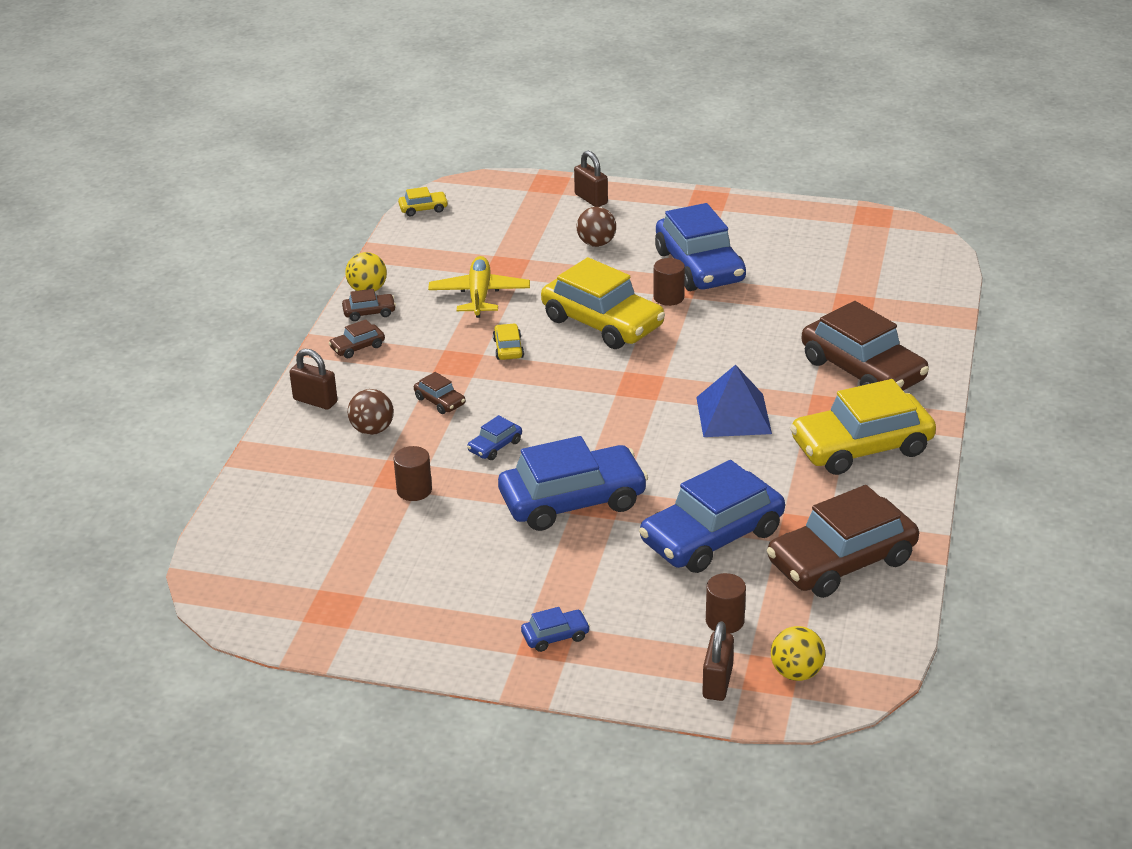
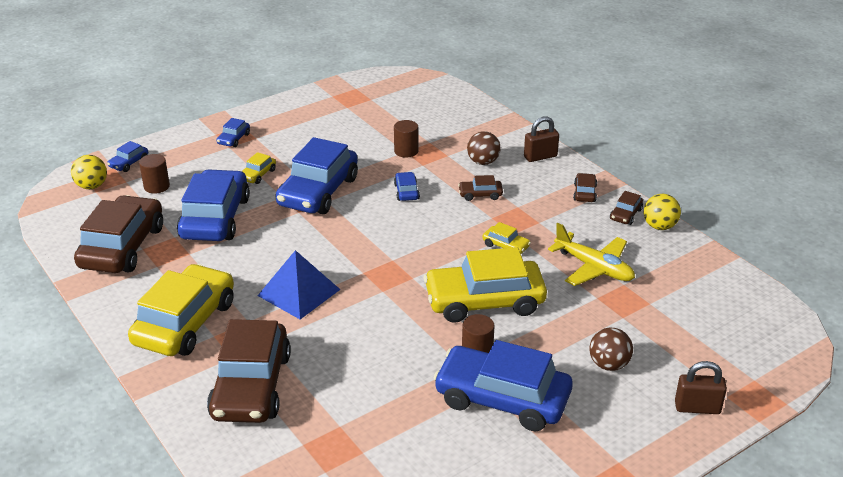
camera: 130 degrees right, 0 degrees up
(423, 209) = (772, 306): yellow car -> yellow car (258, 175)
(717, 682) = (129, 163): brown padlock -> blue car
(862, 370) = (251, 386): brown car -> brown car turned 90 degrees counterclockwise

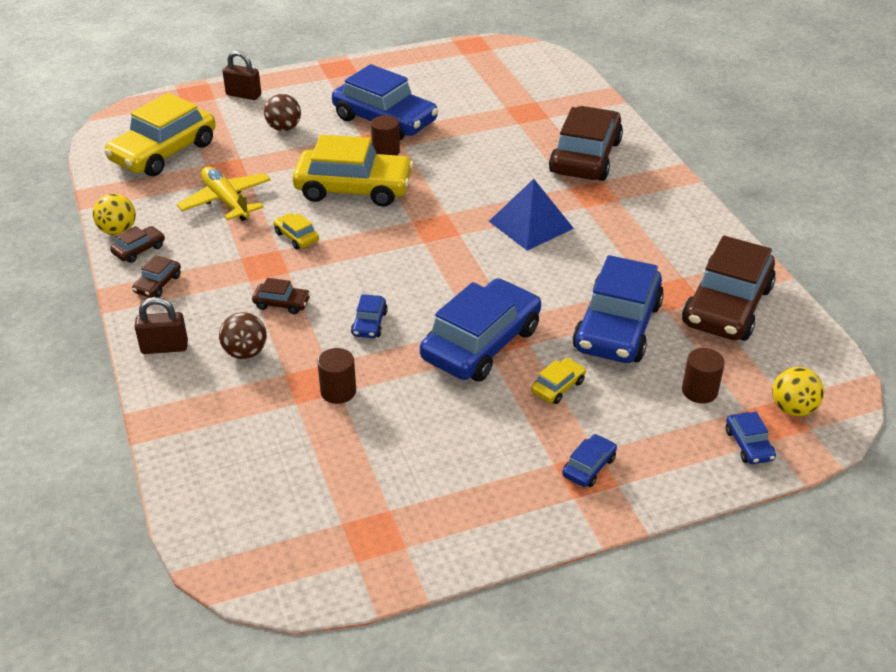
camera: 165 degrees left, 5 degrees up
(129, 163) = (749, 445): blue car -> blue car turned 120 degrees clockwise
(185, 323) = (646, 214): yellow car -> yellow car (164, 152)

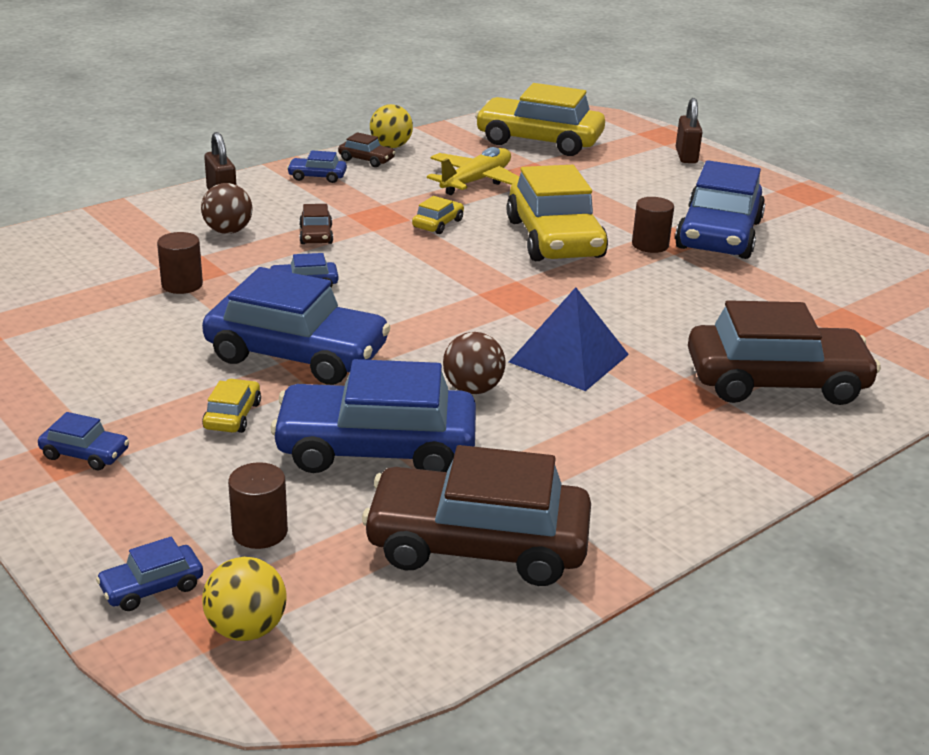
camera: 70 degrees right, 10 degrees down
(158, 284) = (317, 176): brown car -> blue car
(284, 128) = (641, 185): brown ball -> brown ball (472, 389)
(558, 387) = (232, 416): yellow car -> yellow car turned 105 degrees counterclockwise

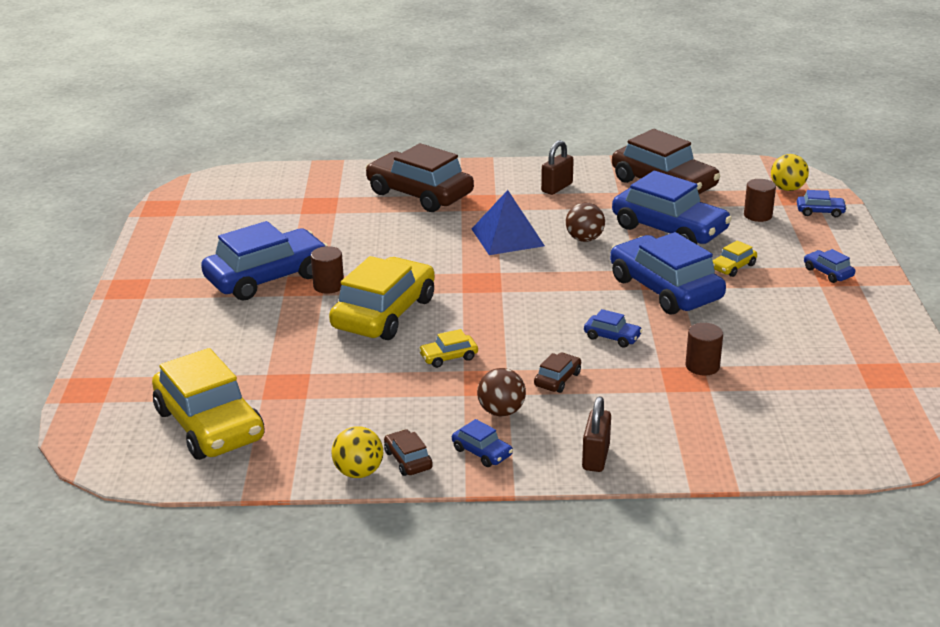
camera: 140 degrees left, 0 degrees up
(228, 231) = (625, 409): brown ball -> brown ball (501, 411)
(476, 181) = (351, 392): yellow plane -> none
(686, 156) = (127, 355): brown padlock -> brown padlock (557, 188)

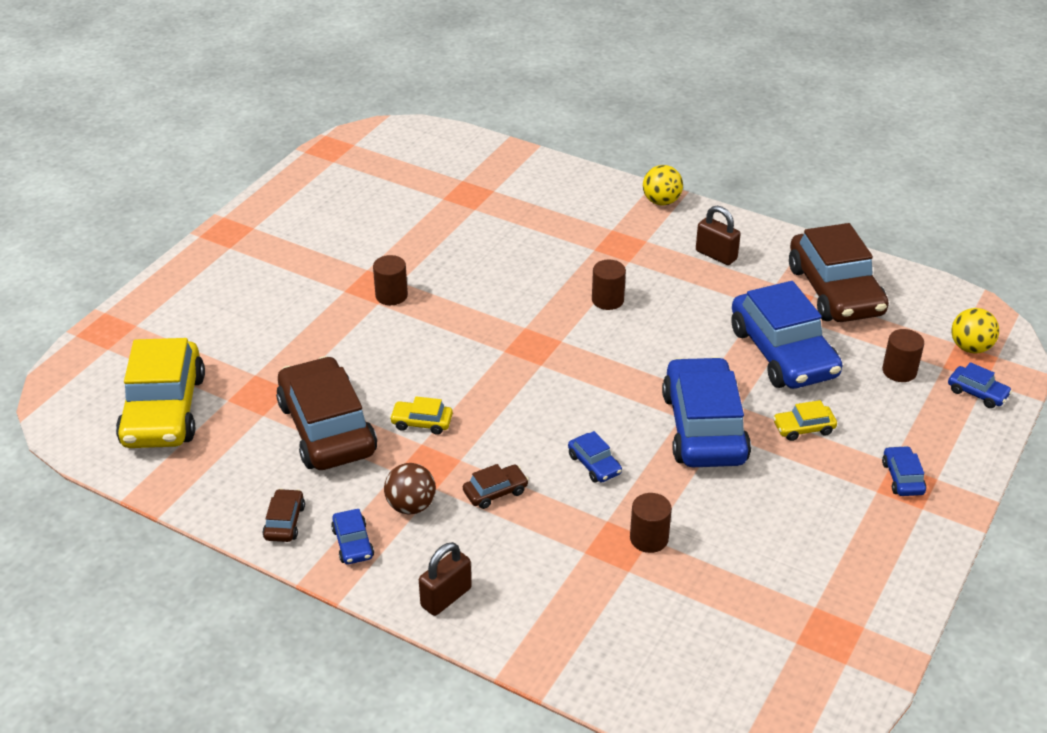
camera: 30 degrees right, 10 degrees up
(267, 277) = (348, 264): blue car -> none
(358, 472) = (234, 516): yellow ball -> yellow ball (661, 201)
(384, 313) = (411, 347): yellow car -> none
(419, 194) = (572, 214): brown car -> brown car (327, 428)
(507, 237) = (607, 300): blue pyramid -> brown cylinder
(557, 188) = (716, 255): brown padlock -> brown padlock turned 60 degrees clockwise
(584, 239) = (682, 332): brown ball -> none

